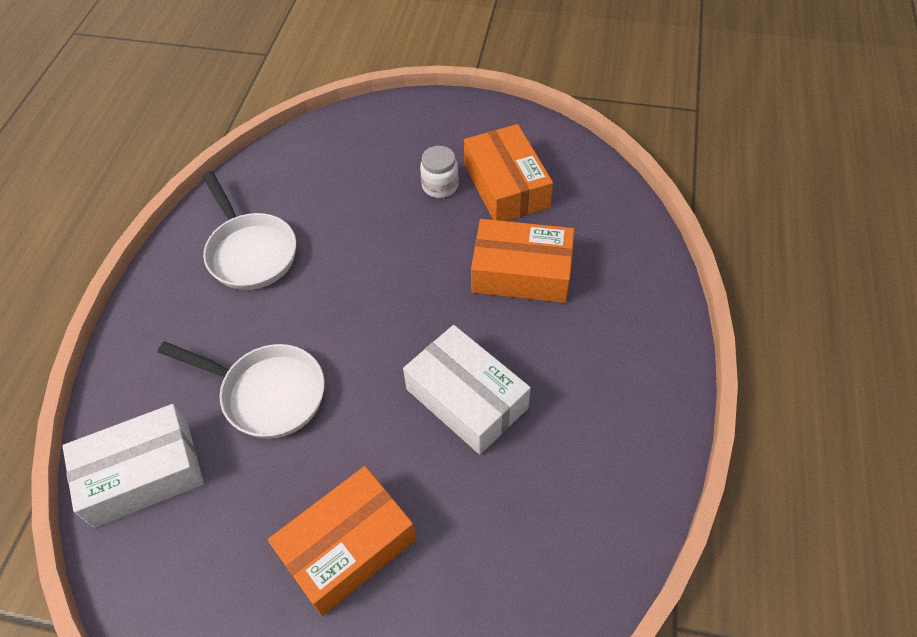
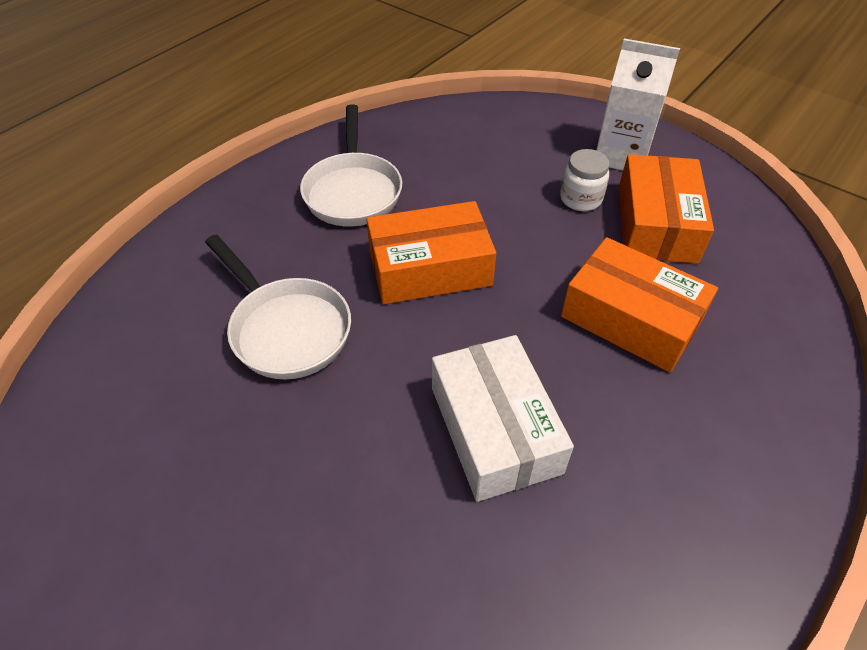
camera: 25 degrees right, 5 degrees down
(142, 474) = (123, 353): white box -> none
(347, 547) = (267, 533): orange box -> orange box (430, 268)
(453, 134) = (621, 155): none -> white carton

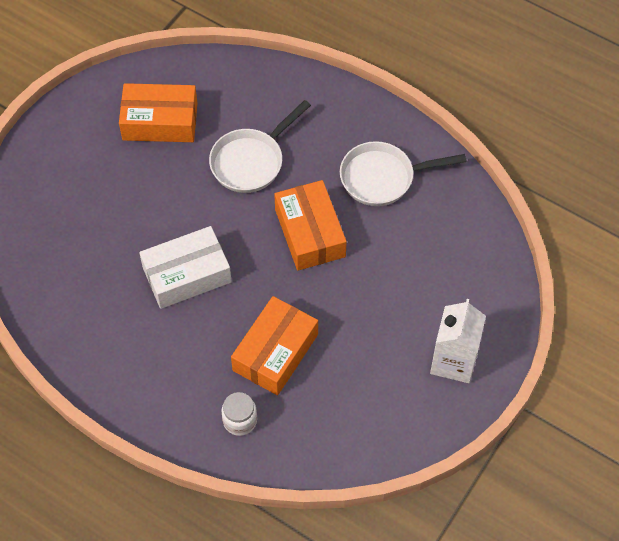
camera: 85 degrees right, 10 degrees up
(580, 199) = (394, 328): white jar -> white jar (240, 420)
(656, 224) = (371, 378): orange box -> orange box (160, 121)

